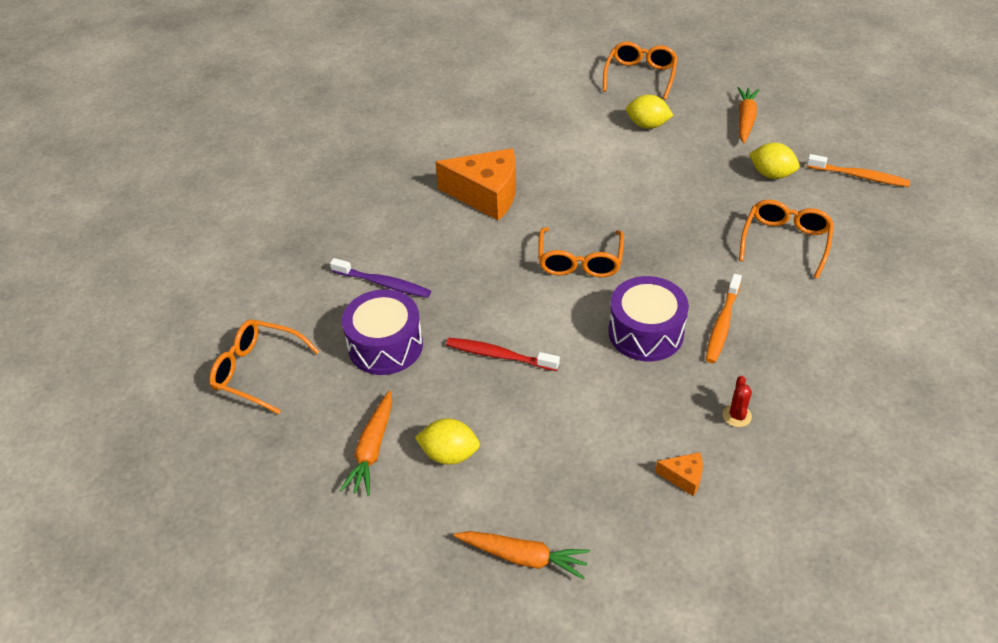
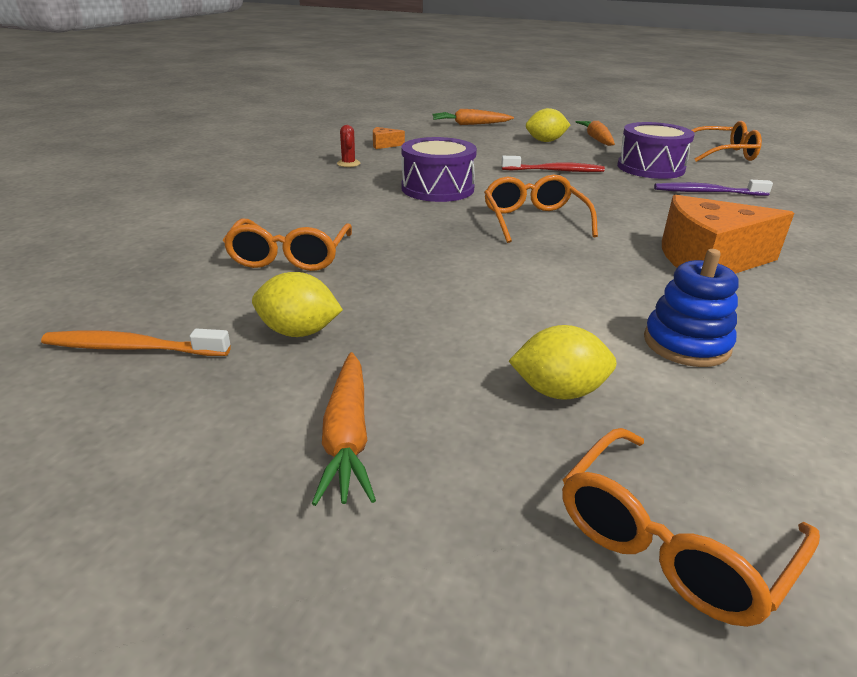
camera: 160 degrees right, 15 degrees down
(565, 139) = (686, 344): none -> blue stacking toy
(640, 76) = (670, 541): orange glasses -> orange glasses turned 45 degrees clockwise
(722, 324) = (365, 198): orange toothbrush -> none

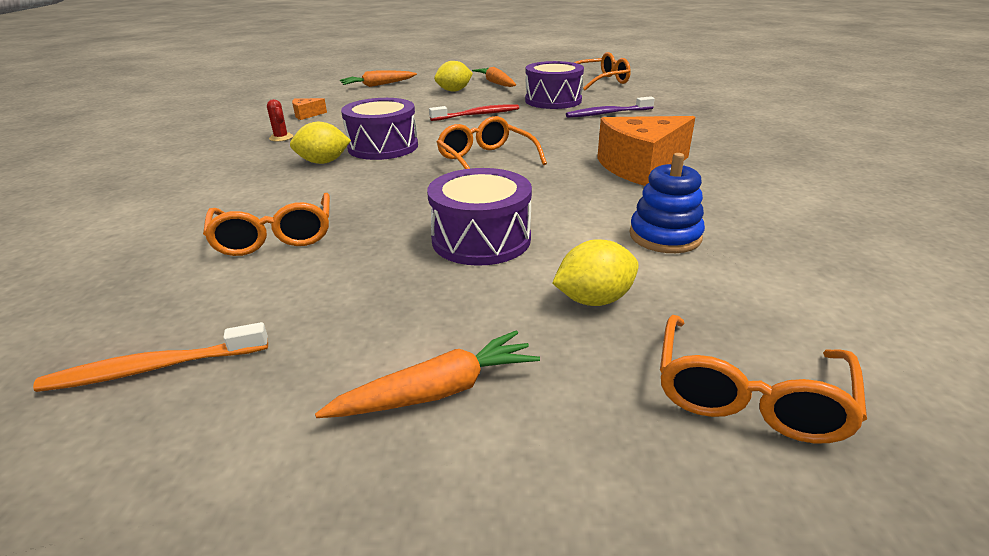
camera: 20 degrees left, 0 degrees up
(299, 332) = (329, 306): yellow lemon -> yellow lemon (323, 162)
(347, 437) = (438, 391): orange carrot -> orange carrot turned 90 degrees counterclockwise
(478, 301) = (481, 239): none -> purple drum

